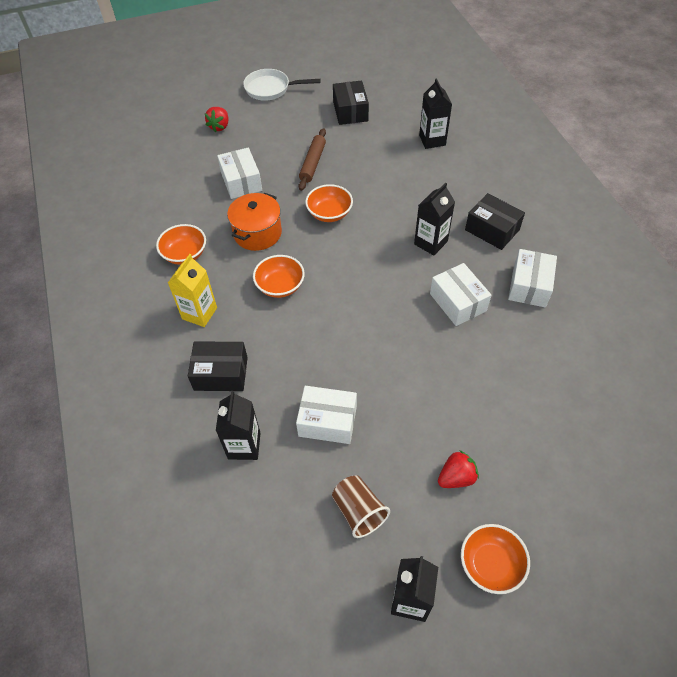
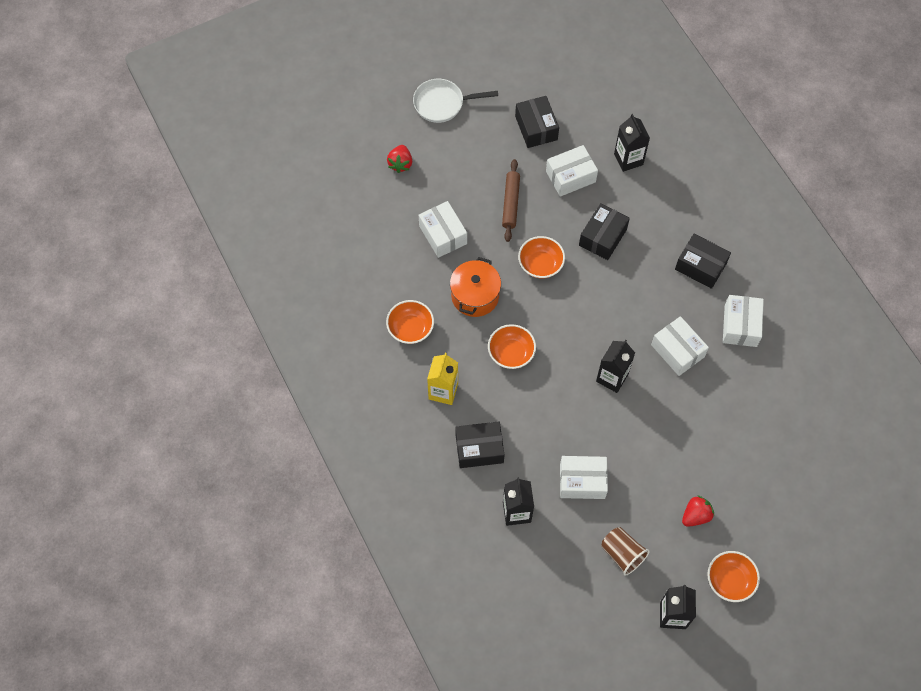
camera: 10 degrees left, 10 degrees up
(374, 148) = (570, 176): none -> white box
(396, 197) = (602, 237): none -> black box
(430, 243) = (644, 288): black carton -> black carton (612, 377)

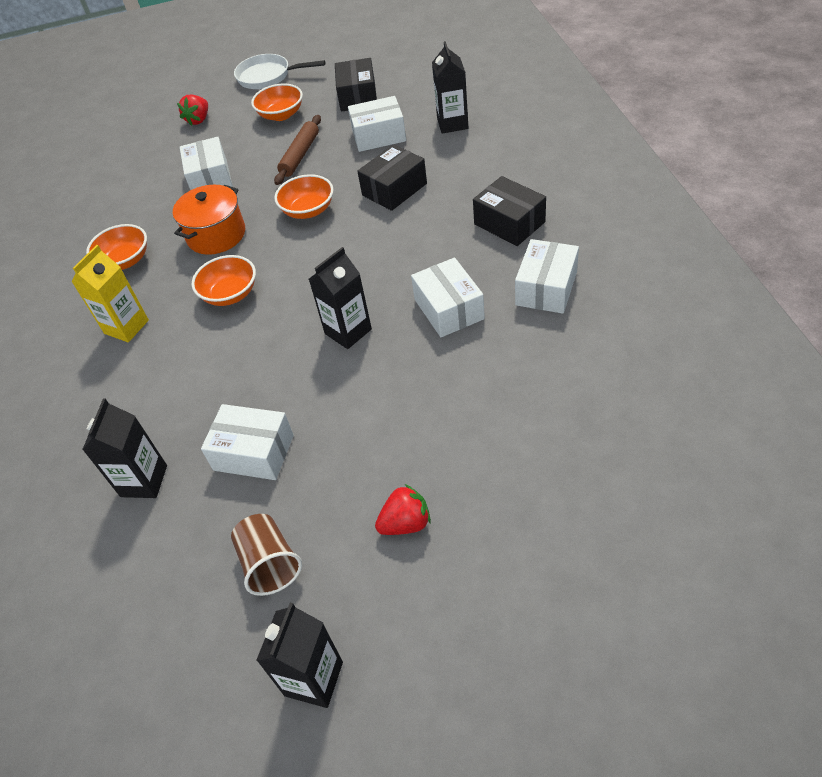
camera: 20 degrees right, 15 degrees down
(479, 449) = (135, 396): black box -> none
(730, 580) = (431, 636): orange bowl -> orange bowl (281, 115)

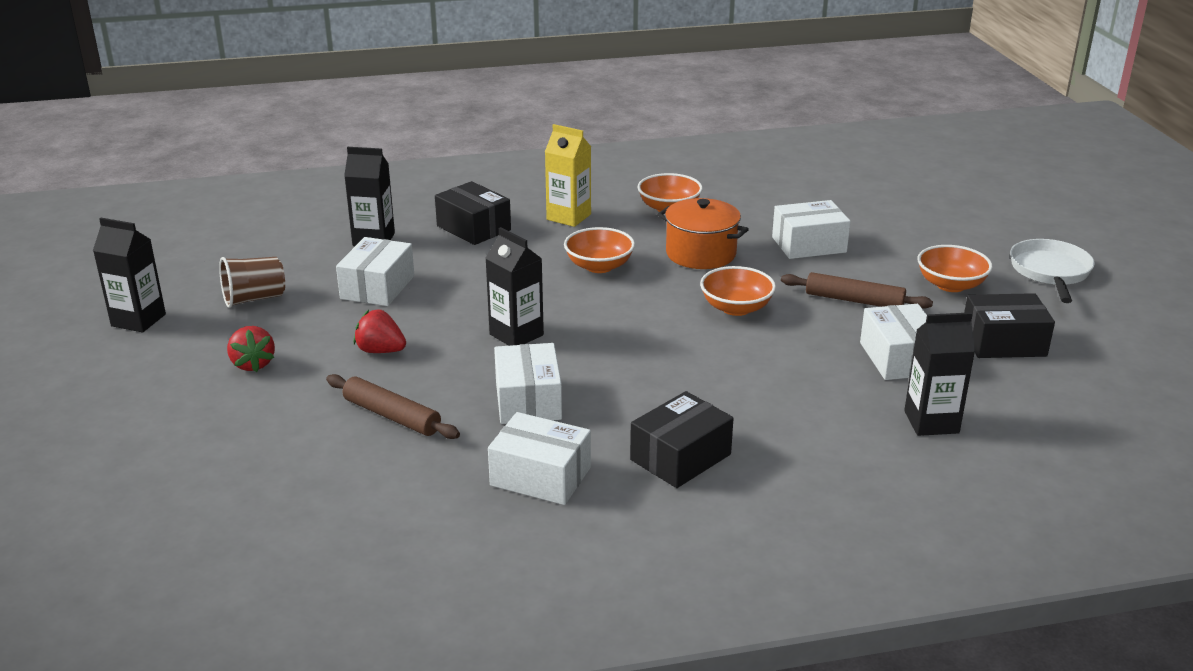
camera: 85 degrees right, 20 degrees down
(199, 120) = (936, 230): red strawberry -> red strawberry (380, 351)
(394, 189) = (770, 368): black box -> black box (473, 228)
(449, 309) = (528, 400): white box -> white box turned 75 degrees counterclockwise
(482, 391) = (391, 416): none -> brown rolling pin

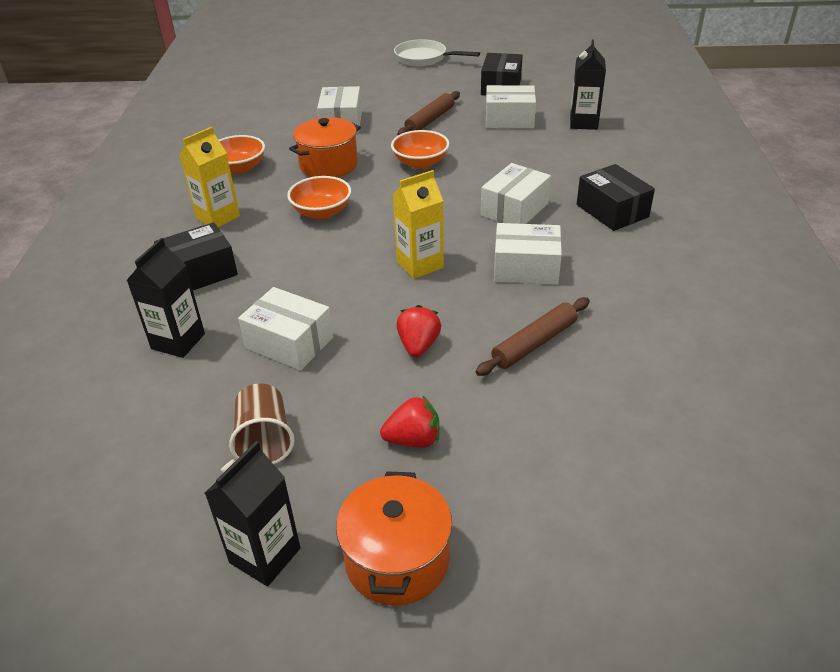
camera: 75 degrees left, 10 degrees up
(125, 373) = (397, 559): none -> orange pot
(380, 351) = (418, 345): red strawberry -> red strawberry turned 150 degrees clockwise
(516, 335) = (420, 265): black carton -> yellow carton
(540, 476) = (631, 271): white box -> white box (514, 209)
(950, 285) = (425, 88): orange bowl -> none

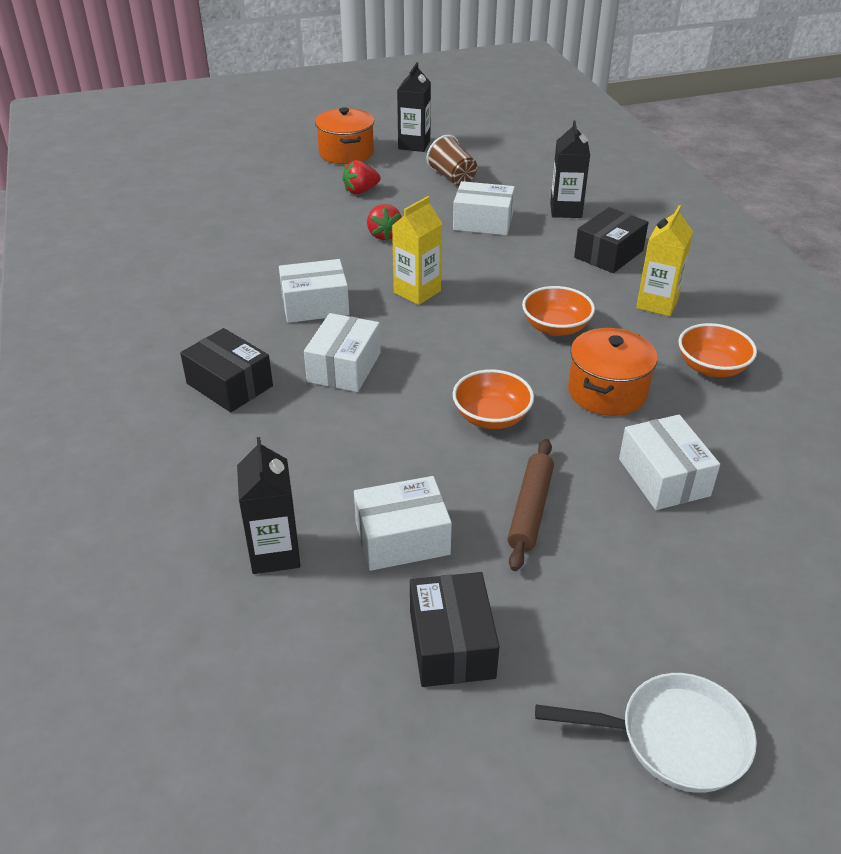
camera: 160 degrees right, 0 degrees up
(534, 343) = (294, 250): brown rolling pin -> none

